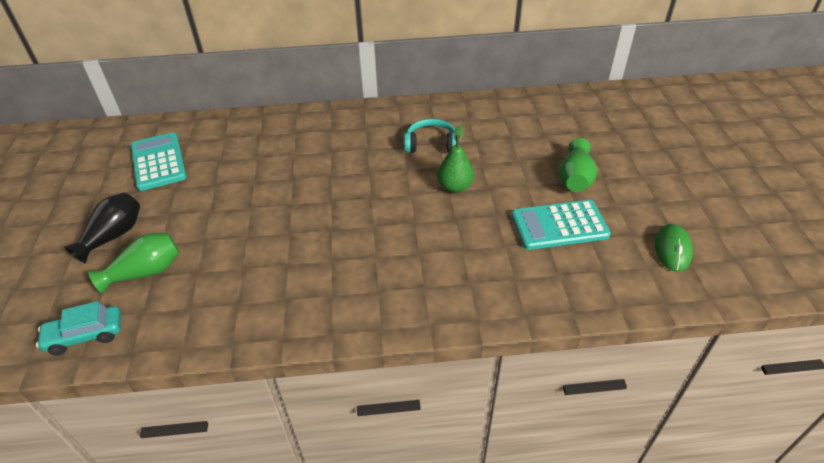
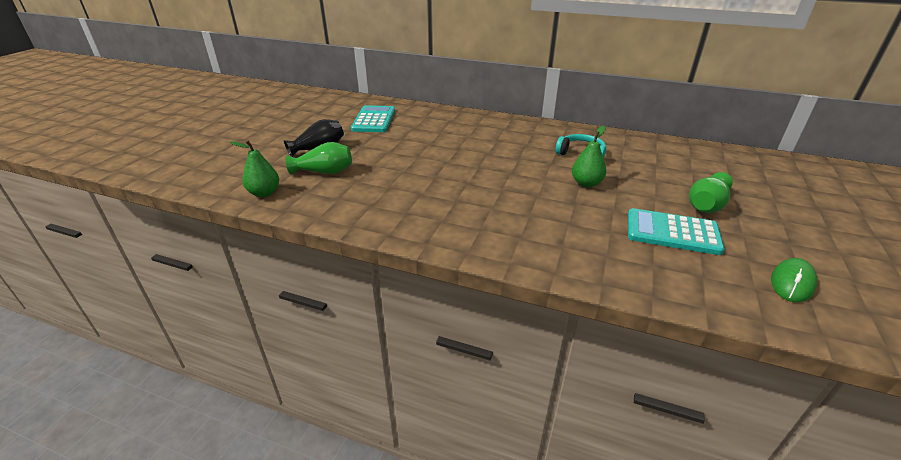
camera: 25 degrees right, 10 degrees down
(85, 335) = (264, 193): turquoise car -> green pear

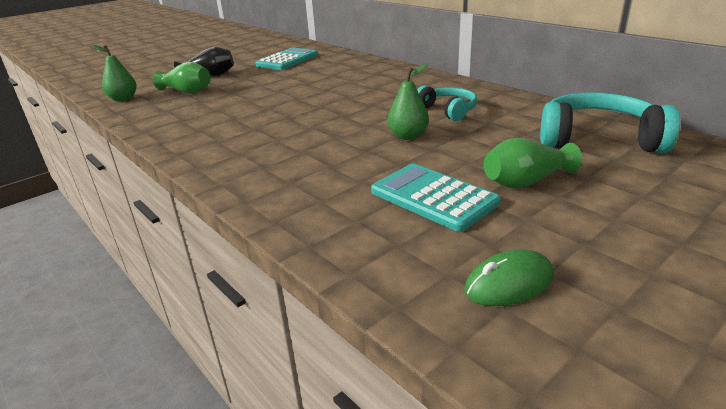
camera: 30 degrees right, 5 degrees down
(701, 161) = (598, 139): none -> turquoise headphones

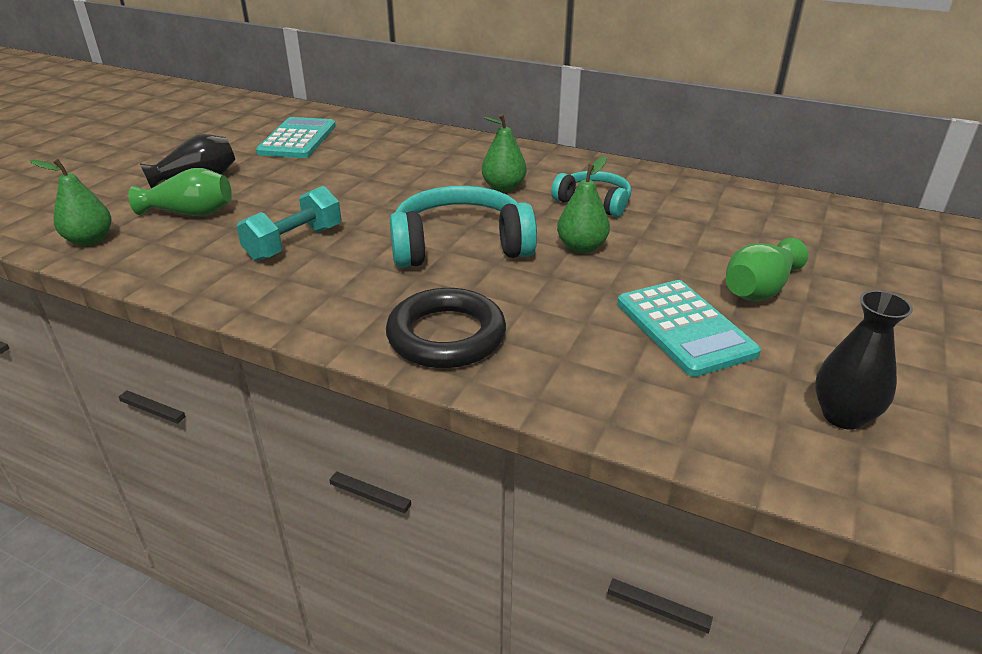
camera: 25 degrees left, 5 degrees up
(225, 112) = (294, 243): none -> turquoise dumbbell
(258, 174) = (446, 336): none -> black ring
(390, 96) = (503, 187): none -> green pear
(433, 197) = (684, 328): turquoise calculator -> turquoise calculator turned 135 degrees counterclockwise
(509, 283) = (843, 416): green mouse -> black vase
(598, 139) = (783, 221): turquoise headphones -> turquoise headphones (460, 245)

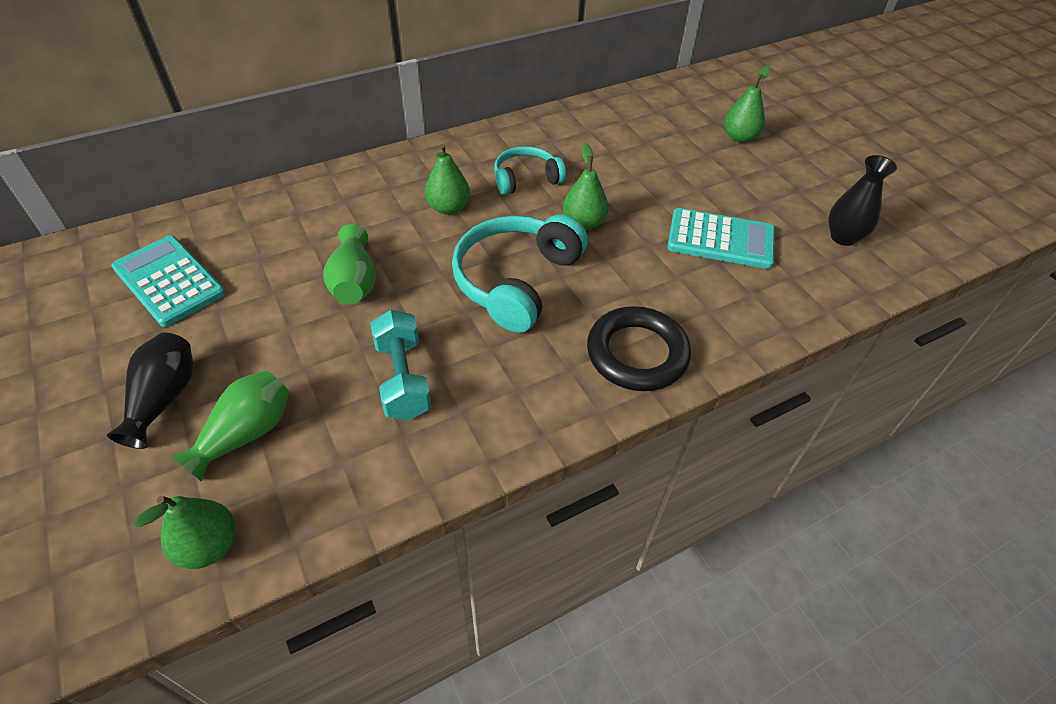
camera: 55 degrees left, 15 degrees up
(759, 289) = (706, 184): green vase -> green vase (354, 282)
(882, 282) = (739, 137): none -> green pear

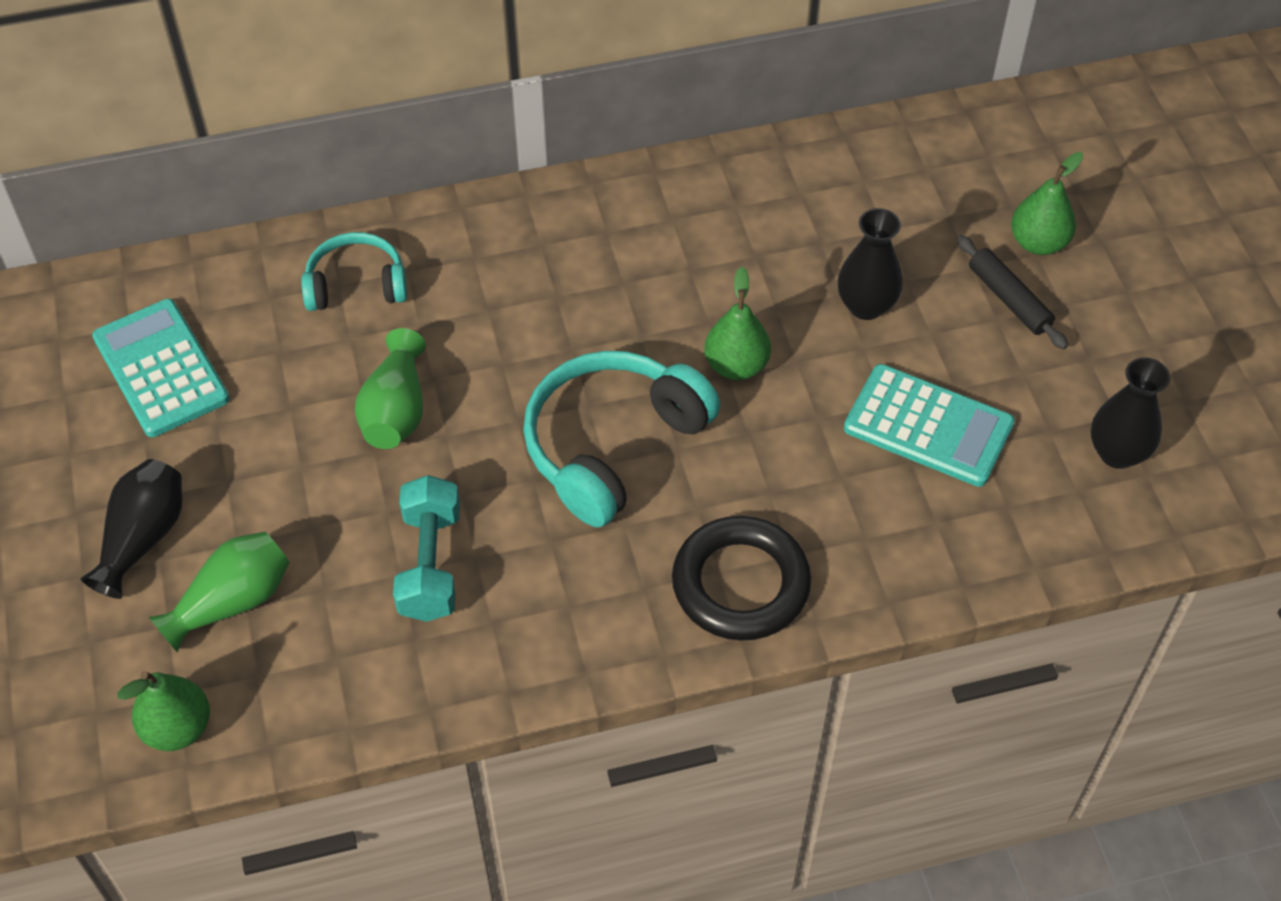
camera: 15 degrees right, 5 degrees up
(448, 208) = (549, 308): green pear -> none
(526, 179) = (675, 273): turquoise headphones -> turquoise headphones (356, 285)
(652, 181) = (866, 306): none -> black vase
(737, 167) = (1009, 299): none -> black rolling pin

